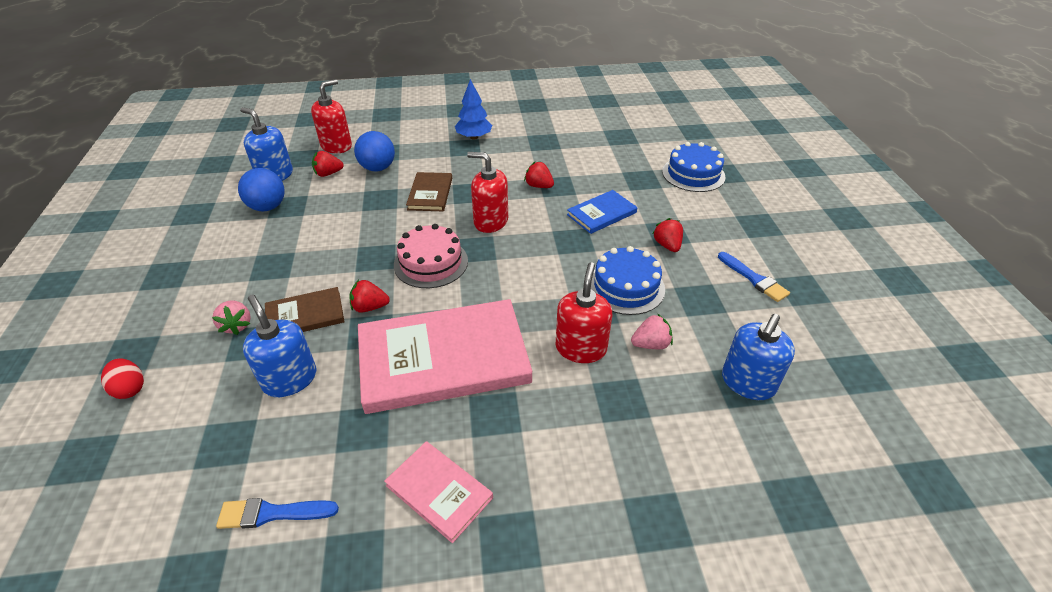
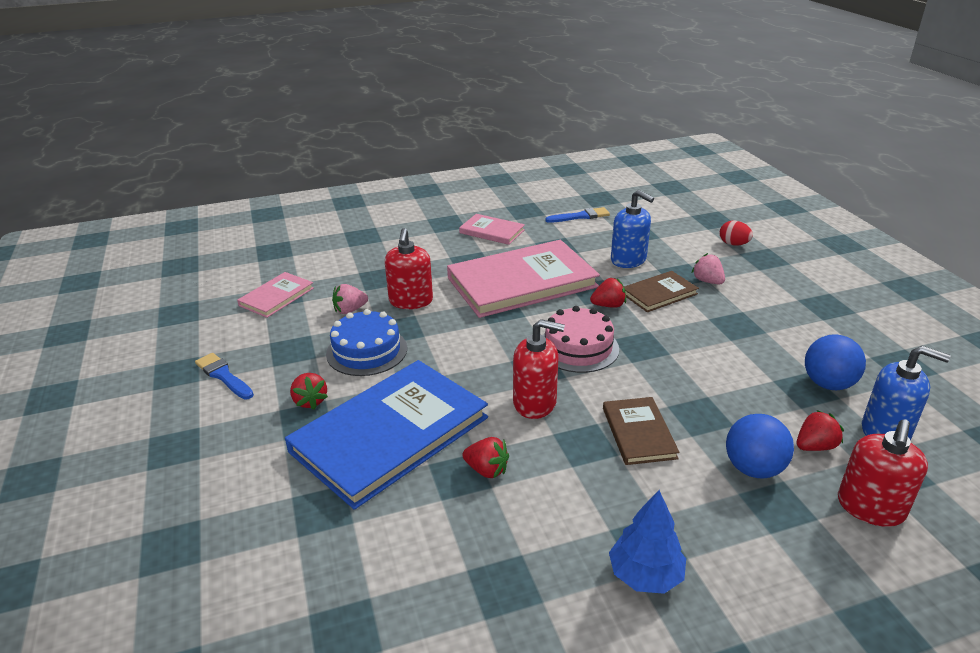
camera: 170 degrees right, 10 degrees down
(601, 214) = (390, 434): blue book -> blue book, size x2.06
(693, 174) = (228, 535): blue cake -> none
(747, 382) = (276, 297): blue soap dispenser -> pink book

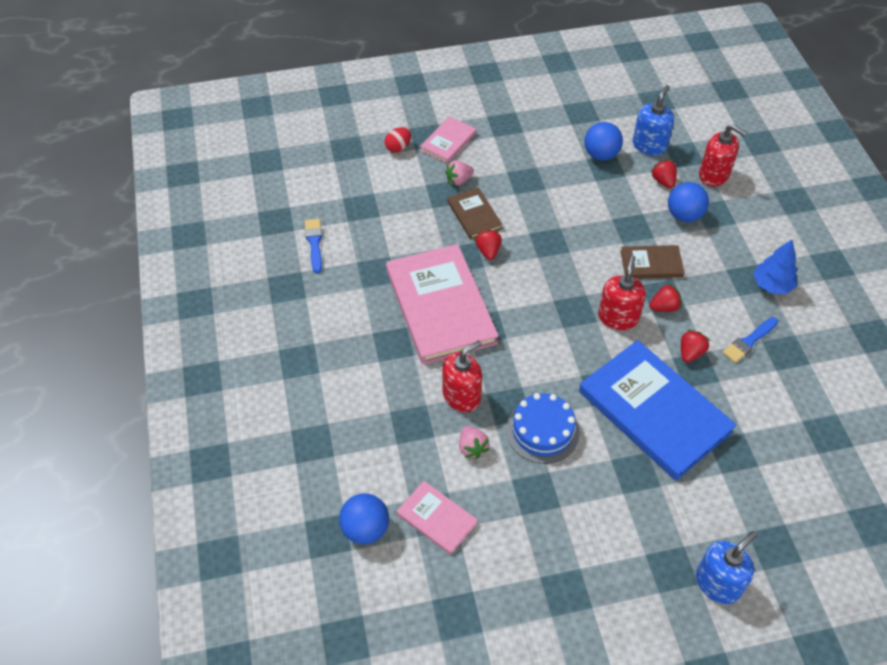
camera: 85 degrees left, 20 degrees up
(223, 376) = (574, 547): blue brush -> blue brush (749, 341)
(275, 265) = (365, 529): none -> blue ball
(310, 401) = (613, 470): red strawberry -> red strawberry (664, 307)
(411, 301) = (461, 396): red soap dispenser -> red soap dispenser turned 45 degrees counterclockwise
(492, 231) = (330, 320): pink book -> pink book (448, 141)
(578, 348) = (549, 281): pink cake -> none
(628, 260) = (413, 223): blue soap dispenser -> blue soap dispenser (718, 583)

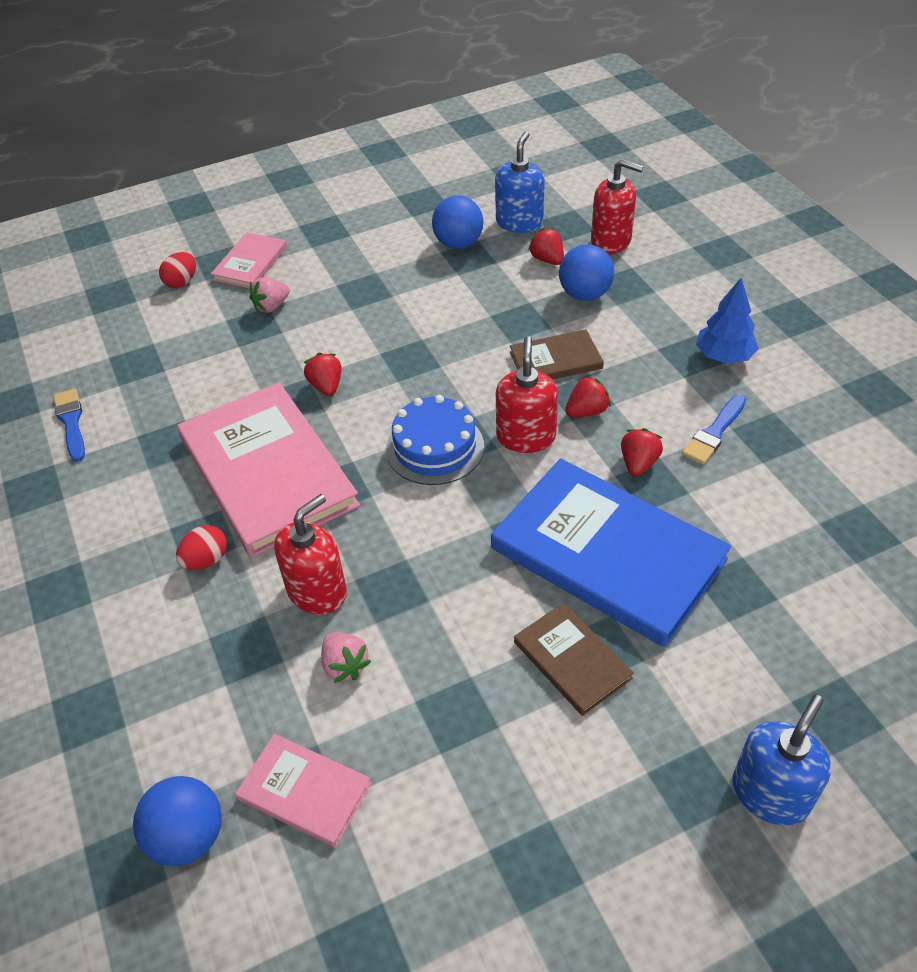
camera: 10 degrees left, 5 degrees down
(393, 360) = (206, 560): none -> red egg
(474, 215) = (299, 345): brown book -> brown book (572, 660)
(542, 431) = (449, 616): blue cake -> blue cake (435, 447)

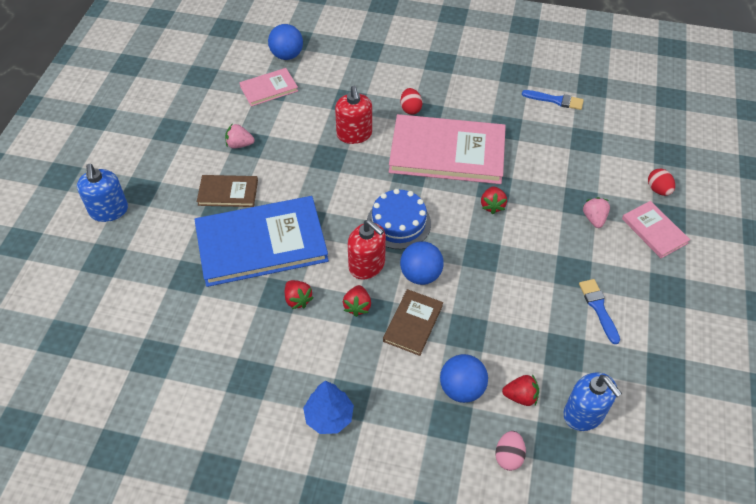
camera: 125 degrees right, 5 degrees up
(326, 386) = (492, 206): red strawberry -> red strawberry turned 75 degrees clockwise
(345, 665) = (308, 124): pink strawberry -> pink strawberry (239, 144)
(458, 244) = (586, 356): blue ball -> blue ball (420, 275)
(611, 241) = (508, 456): red soap dispenser -> pink egg
(714, 433) = (280, 353): blue brush -> blue brush (598, 308)

